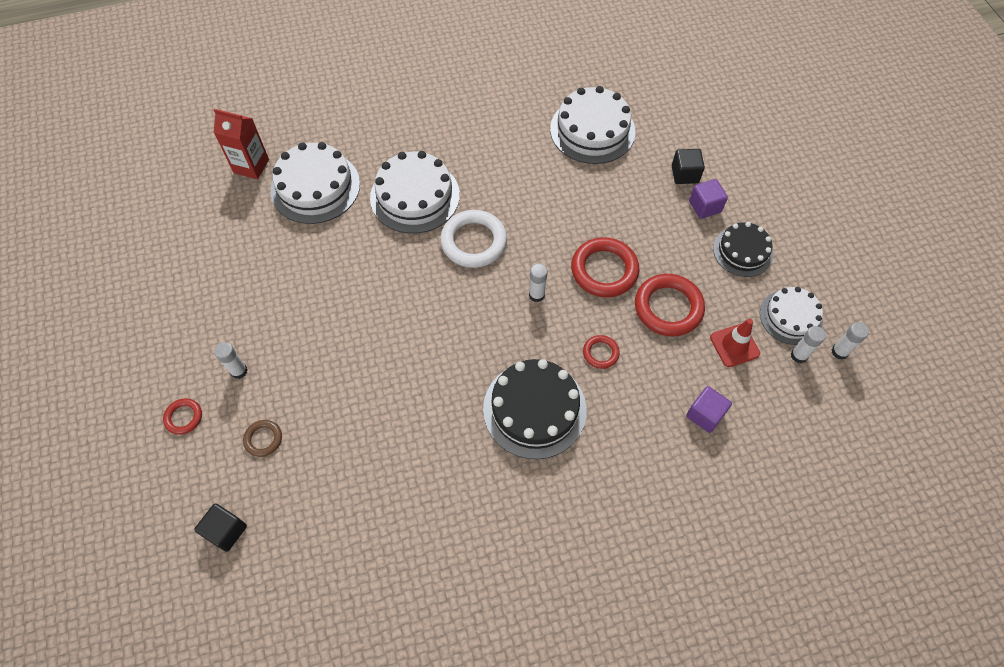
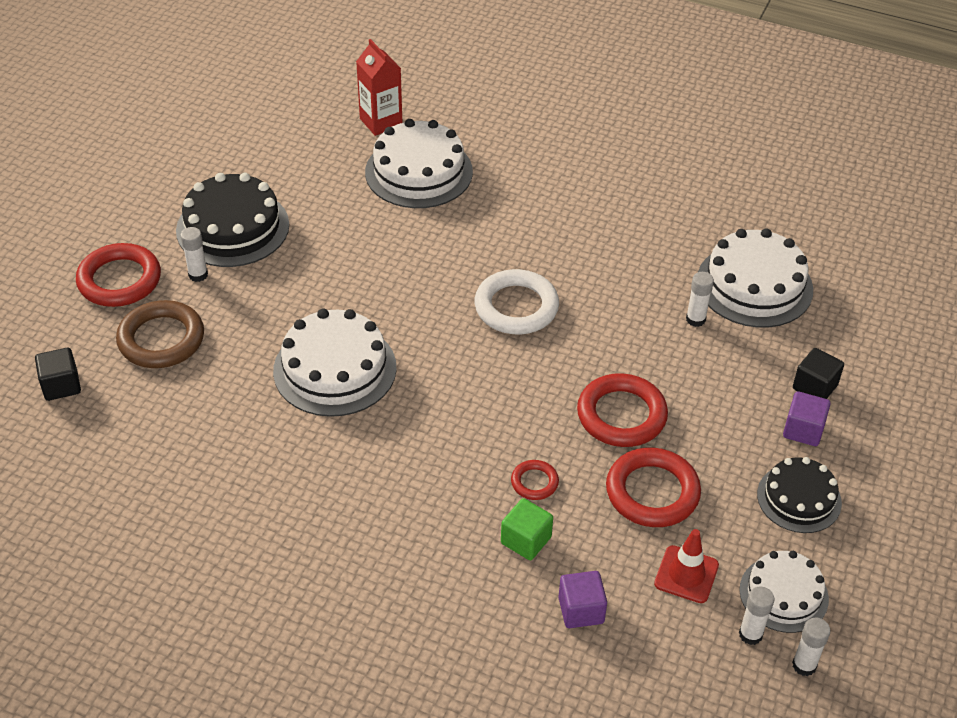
camera: 40 degrees right, 15 degrees down
(184, 417) = (119, 280): red ring -> red ring, size x1.96
(263, 439) = (161, 339): brown ring -> brown ring, size x1.96
(415, 196) = (502, 234): white cake -> white cake (335, 369)
(534, 409) = (416, 482): black cake -> black cake (233, 227)
(536, 295) = (527, 391): white glue stick -> white glue stick (695, 319)
(633, 395) = (526, 540): none -> green cube

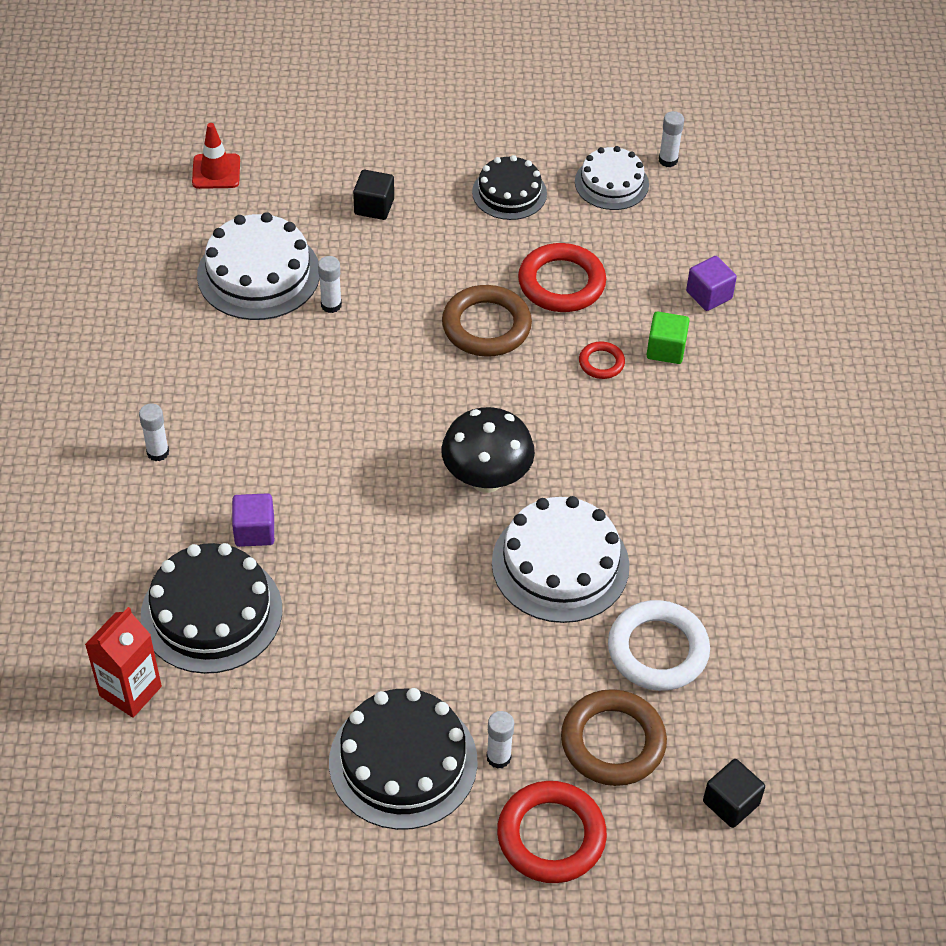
camera: 115 degrees left, 5 degrees up
(418, 172) = (211, 612): white cake -> black cake
(447, 354) = (486, 479): none -> black mushroom
(516, 307) = (389, 446): white ring -> white ring (657, 650)
(621, 415) = (486, 326): red ring -> brown ring
(686, 574) = (631, 242): red traffic cone -> red traffic cone (216, 171)
(750, 634) = (661, 194): white glue stick -> white glue stick (158, 452)
(803, 430) = (431, 204): purple cube -> purple cube (254, 531)

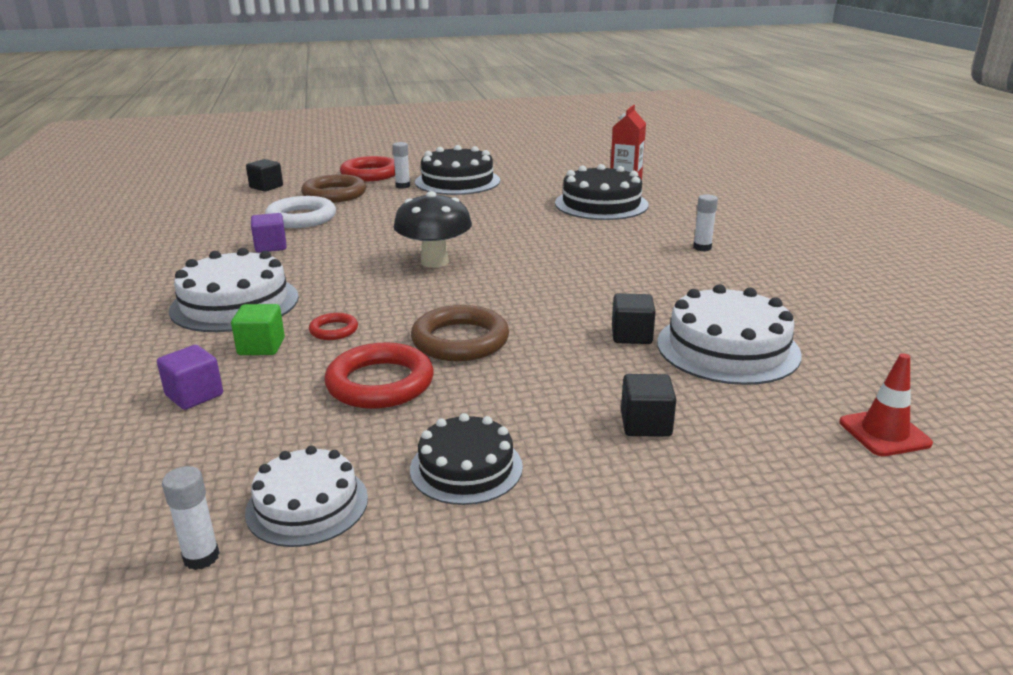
camera: 170 degrees right, 25 degrees down
(254, 531) = (598, 228): purple cube -> purple cube (271, 246)
(331, 305) = (631, 335): white glue stick -> black cube
(560, 564) = (370, 237): white cake -> white cake (235, 303)

